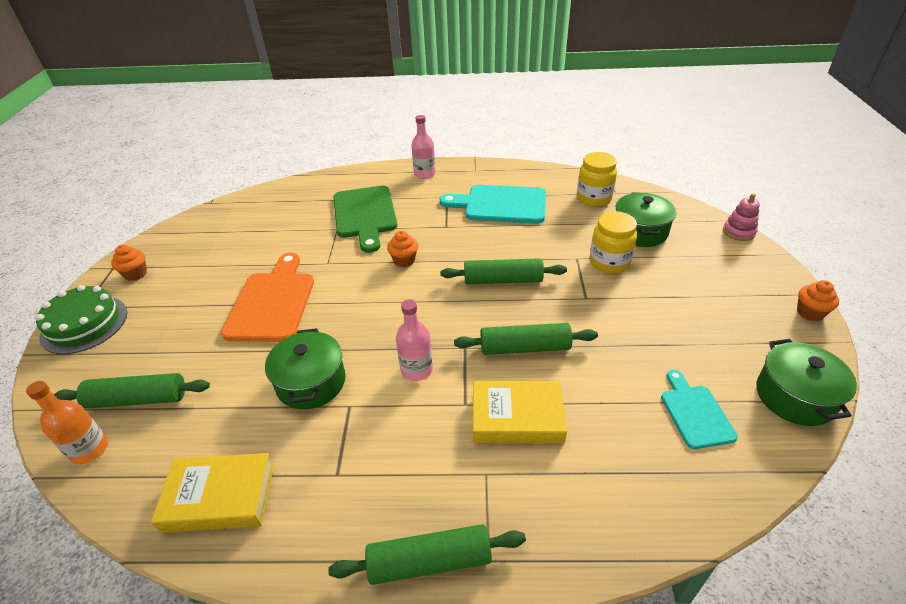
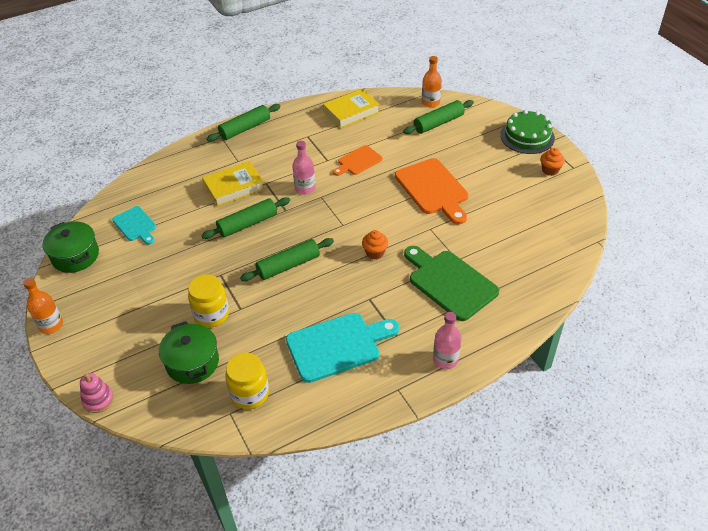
camera: 150 degrees right, 5 degrees up
(311, 382) = (358, 161): green pot -> orange cutting board
(810, 313) = (51, 325): orange cupcake -> orange bottle

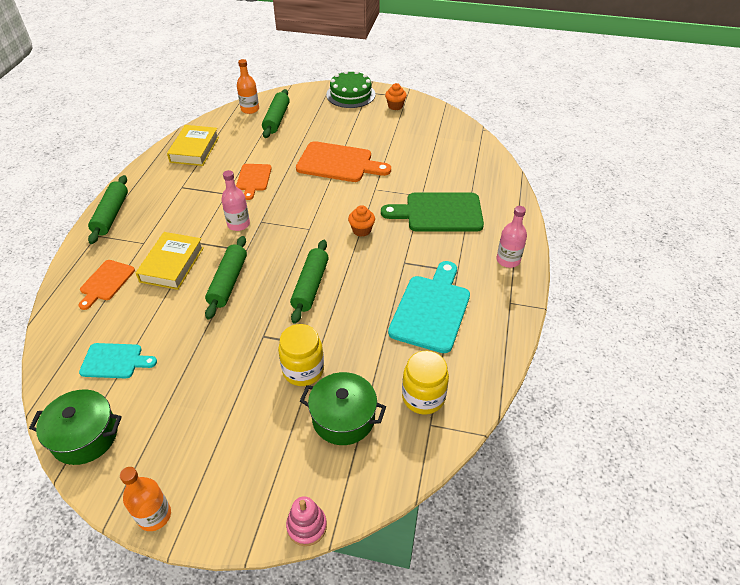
camera: 50 degrees left, 0 degrees up
(189, 172) = (106, 282): none -> orange cutting board

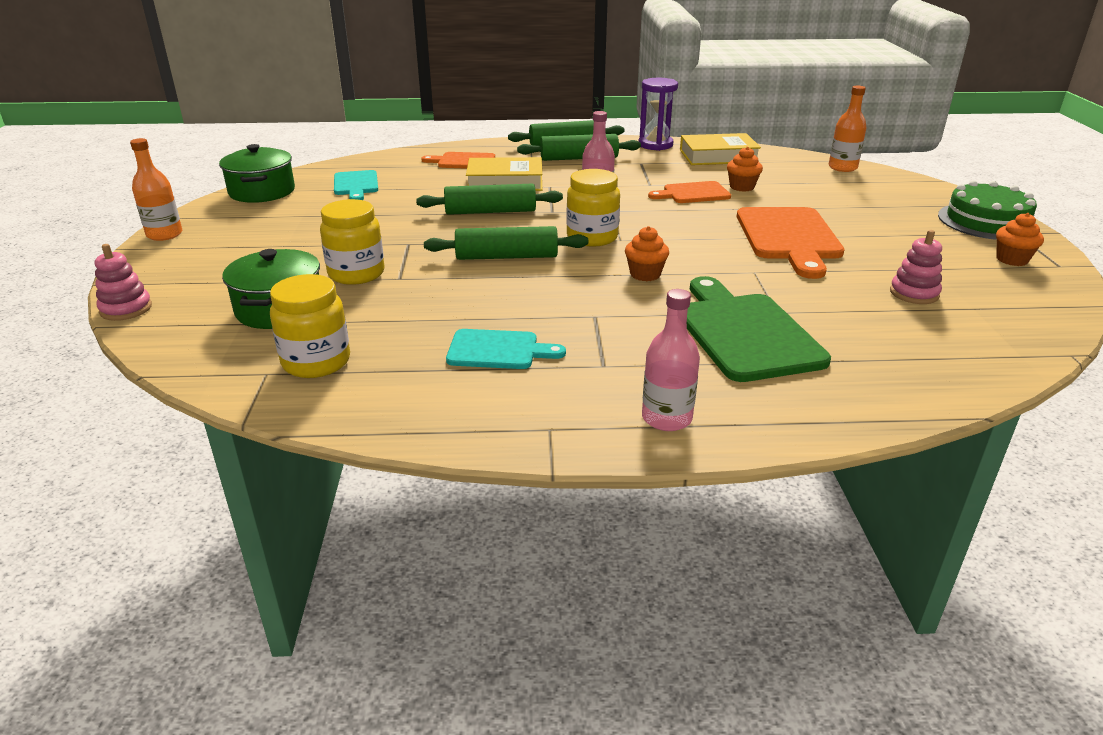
camera: 75 degrees right, 15 degrees down
(149, 170) = (655, 145): none -> purple hourglass
(255, 156) = (742, 187): none -> orange cupcake
(276, 119) = (842, 185): green rolling pin -> green rolling pin (579, 158)
(299, 240) = (592, 237): none -> yellow jar
(418, 147) = (914, 293): none -> pink stacking toy
(431, 309) = (498, 350): turquoise cutting board -> turquoise cutting board, size x0.58

